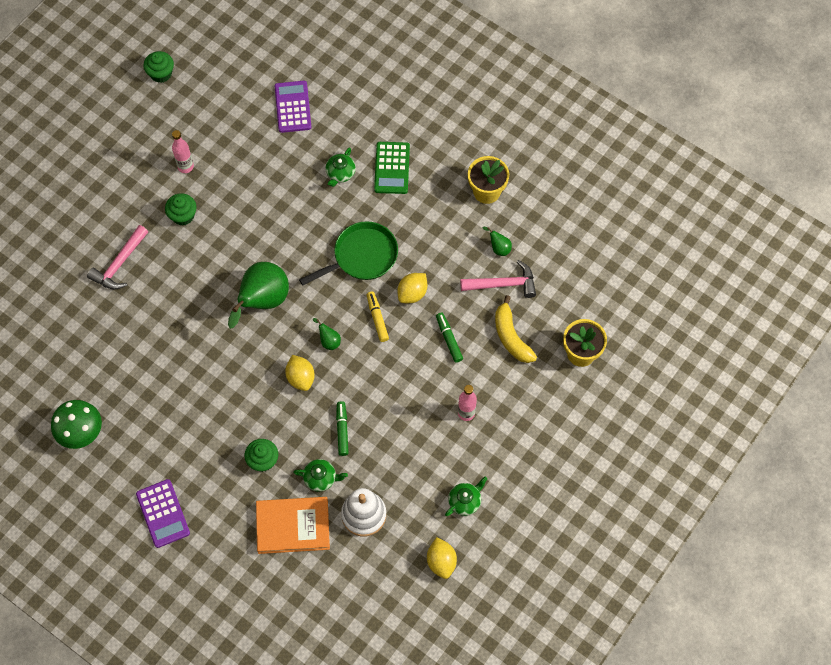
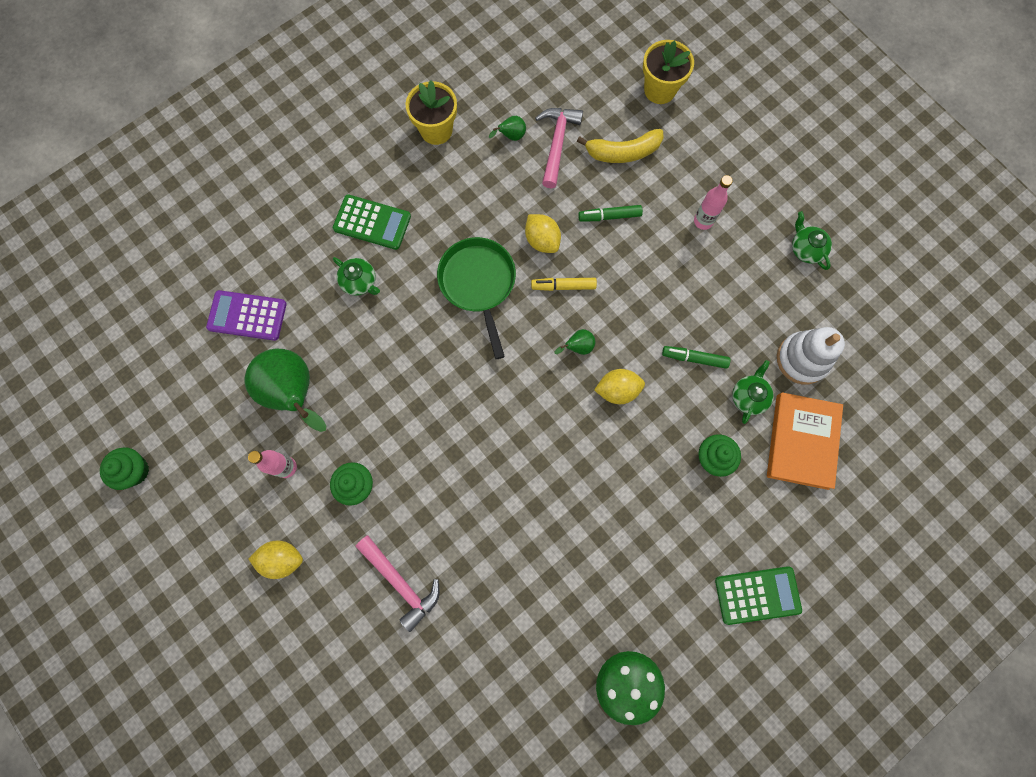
camera: 75 degrees left, 10 degrees up
(163, 513) = (757, 595): purple calculator -> green calculator
(262, 301) = (505, 412): green pear -> green pear (294, 393)
(441, 562) = (871, 290): yellow lemon -> yellow lemon (282, 559)

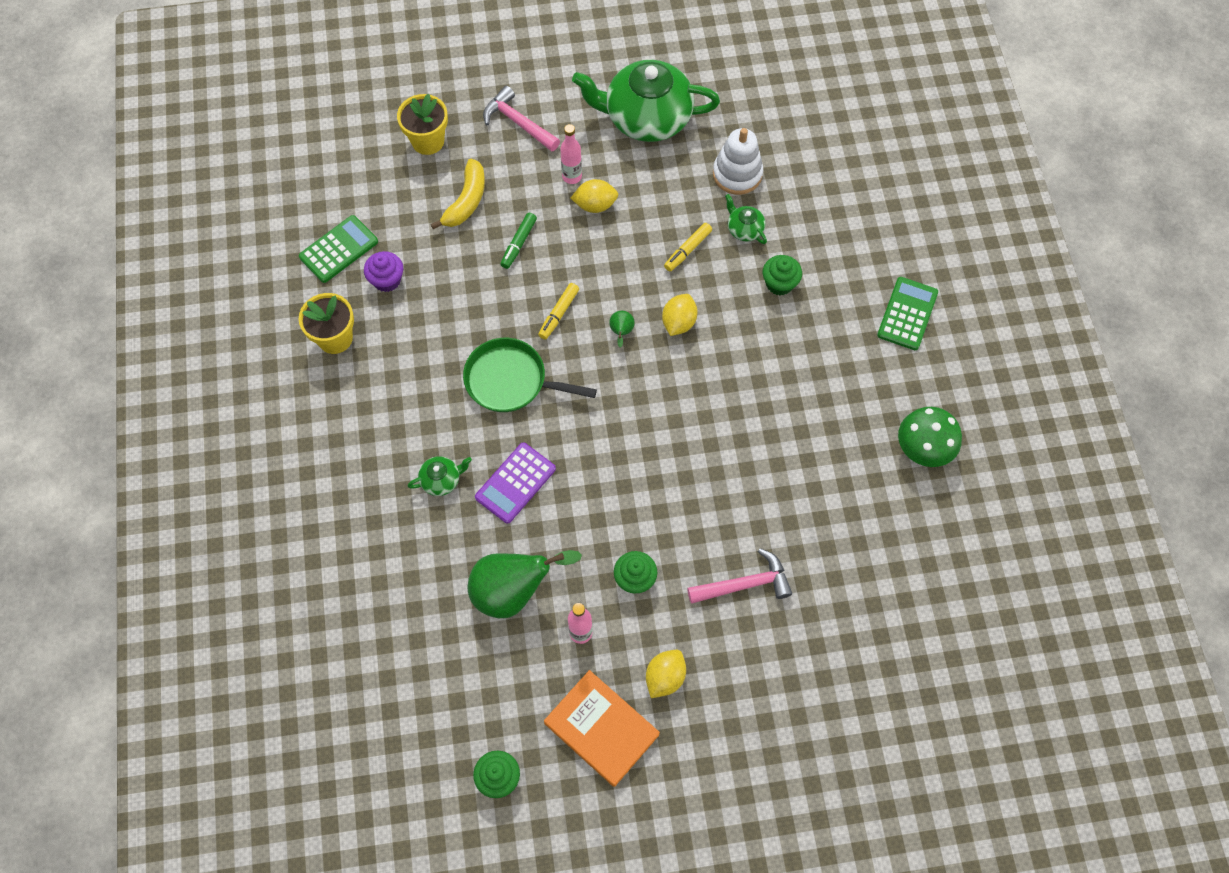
camera: 60 degrees left, 10 degrees down
(247, 316) = (408, 598): purple calculator -> purple calculator (515, 483)
(372, 222) = (389, 440): green calculator -> green calculator (339, 249)
(511, 136) = (387, 280): green pear -> purple cupcake
(542, 240) = (505, 308): yellow lemon -> yellow lemon (595, 205)
(557, 143) = (420, 247): pink hammer -> pink hammer (518, 122)
(694, 358) = (687, 250): green marker -> yellow marker
(801, 441) = (804, 213): orange book -> orange book (601, 729)
(806, 249) = (646, 117): green teapot -> green teapot, size x2.41

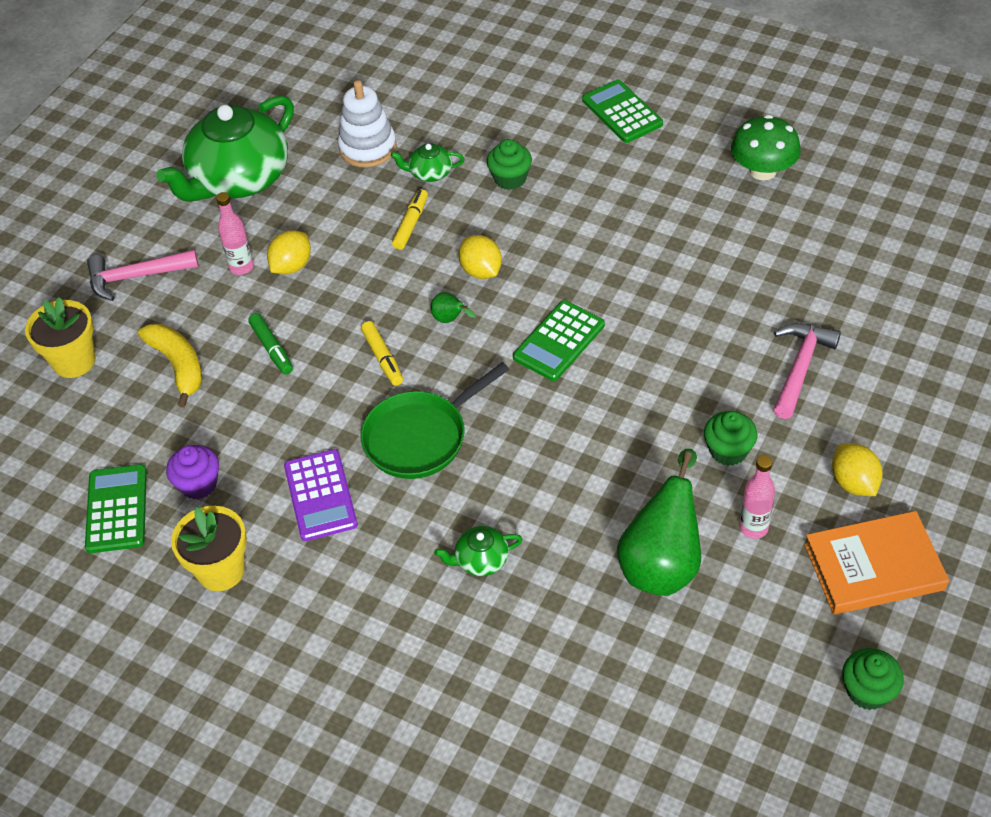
camera: 50 degrees left, 15 degrees down
(441, 480) = (481, 560): green teapot -> green teapot turned 120 degrees counterclockwise
(515, 483) = (540, 495): purple calculator -> purple calculator (320, 495)
(652, 412) = (559, 341): none -> green calculator
(687, 250) = (411, 224): yellow marker -> yellow marker turned 150 degrees counterclockwise

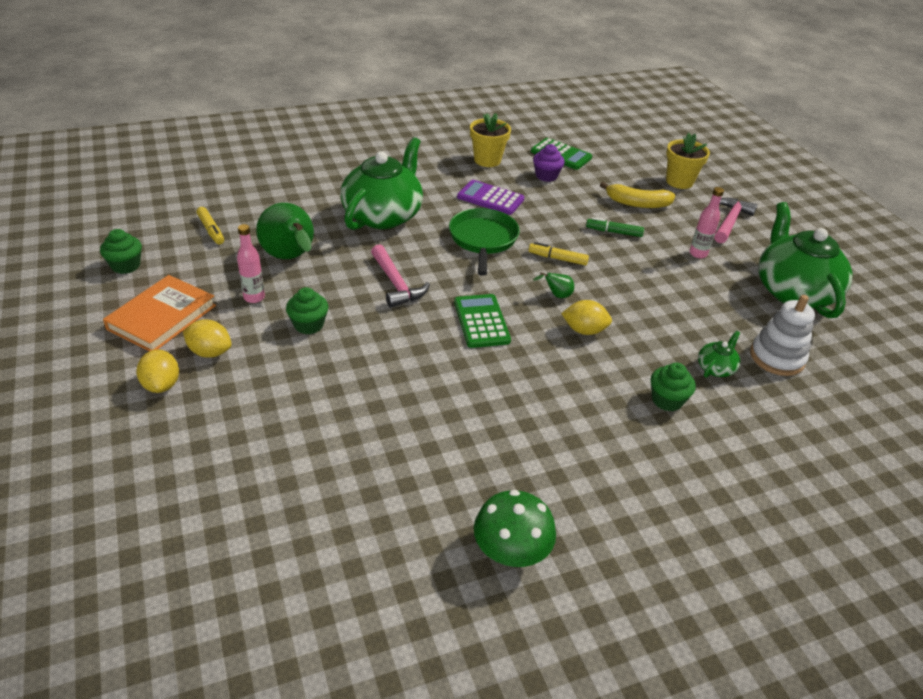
camera: 125 degrees right, 10 degrees down
(292, 266) = (678, 269): yellow lemon -> yellow lemon (161, 385)
(411, 224) = (666, 330): yellow marker -> yellow marker (211, 230)
(481, 560) = (383, 215): green teapot -> green teapot, size x2.41
(622, 112) = (689, 521): green calculator -> none
(800, 367) = (310, 400): pink hammer -> pink hammer (396, 284)

